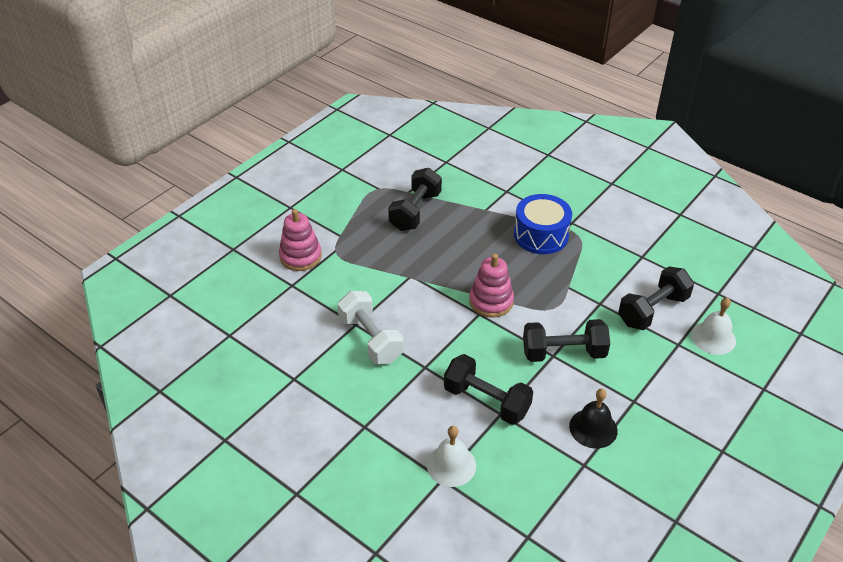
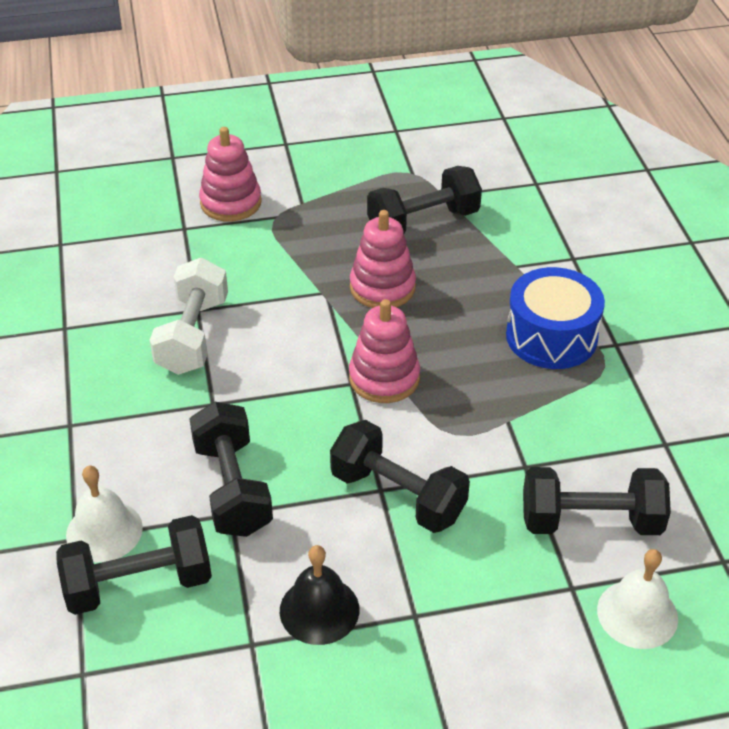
camera: 40 degrees right, 0 degrees up
(436, 257) = (382, 287): none -> pink stacking toy
(500, 477) = (139, 584): none -> black dumbbell

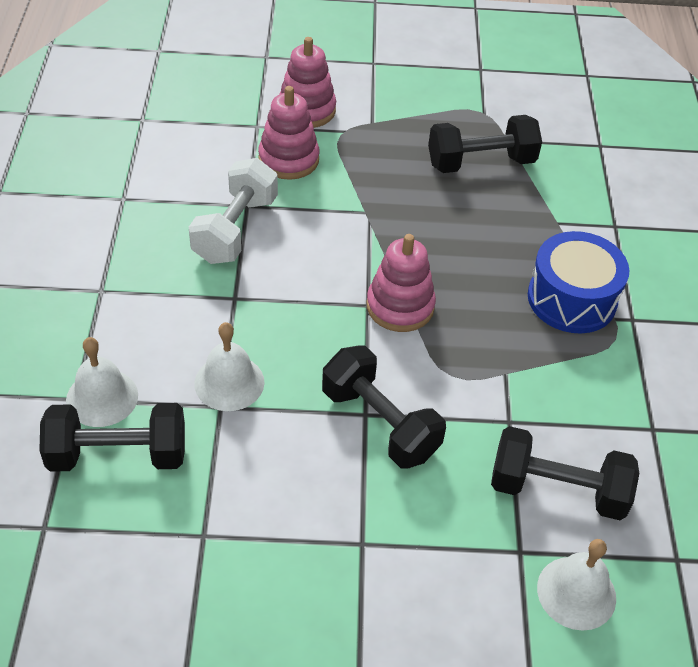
camera: 10 degrees right, 5 degrees up
(233, 488) = (229, 382): black dumbbell -> white bell
(319, 610) = (274, 517): black bell -> none
(382, 287) = (424, 218): pink stacking toy -> pink stacking toy (288, 159)

